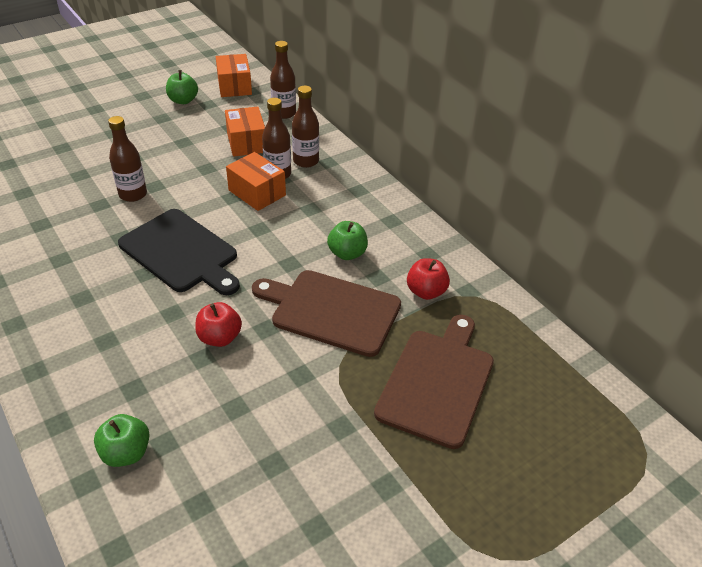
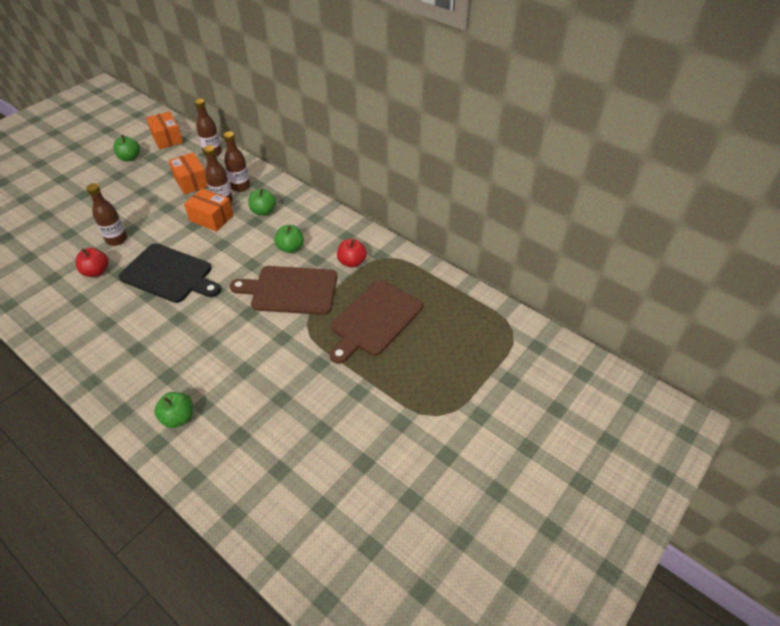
camera: 15 degrees left, 5 degrees up
(220, 337) = (218, 327): red apple -> red apple (96, 271)
(326, 198) = (263, 211): none -> green apple
(437, 382) = (374, 320): brown cutting board -> brown cutting board turned 150 degrees counterclockwise

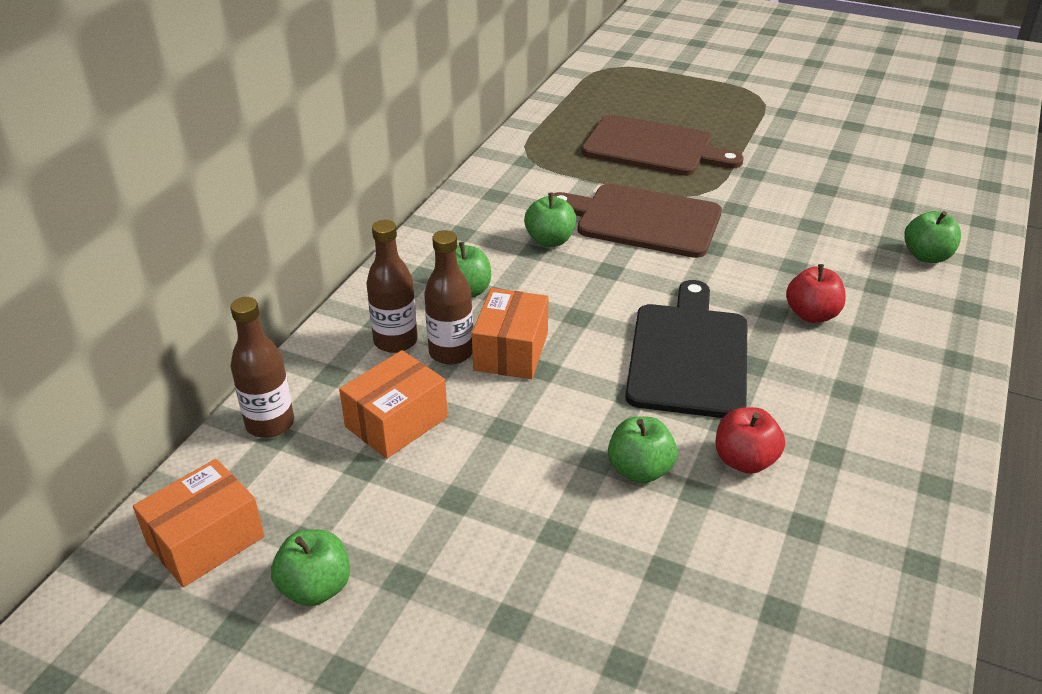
camera: 105 degrees left, 10 degrees down
(117, 239) = (640, 470): brown bottle -> green apple
(291, 290) = (642, 220): brown cutting board -> brown cutting board turned 120 degrees clockwise
(352, 262) = (553, 180): red apple -> red apple (811, 314)

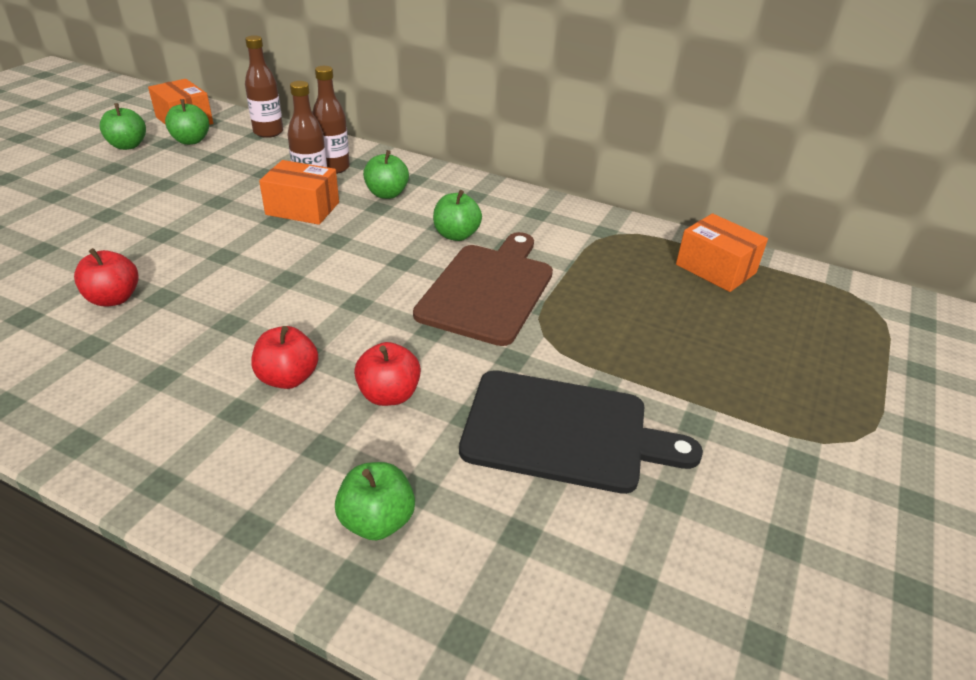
camera: 90 degrees right, 0 degrees up
(396, 422) = (247, 167): orange box -> orange box (715, 269)
(640, 470) = (139, 250): green apple -> green apple (191, 141)
(653, 147) = (652, 315): brown cutting board -> none
(688, 355) = (259, 289): black cutting board -> black cutting board (564, 432)
(805, 261) = (389, 395): none -> red apple

